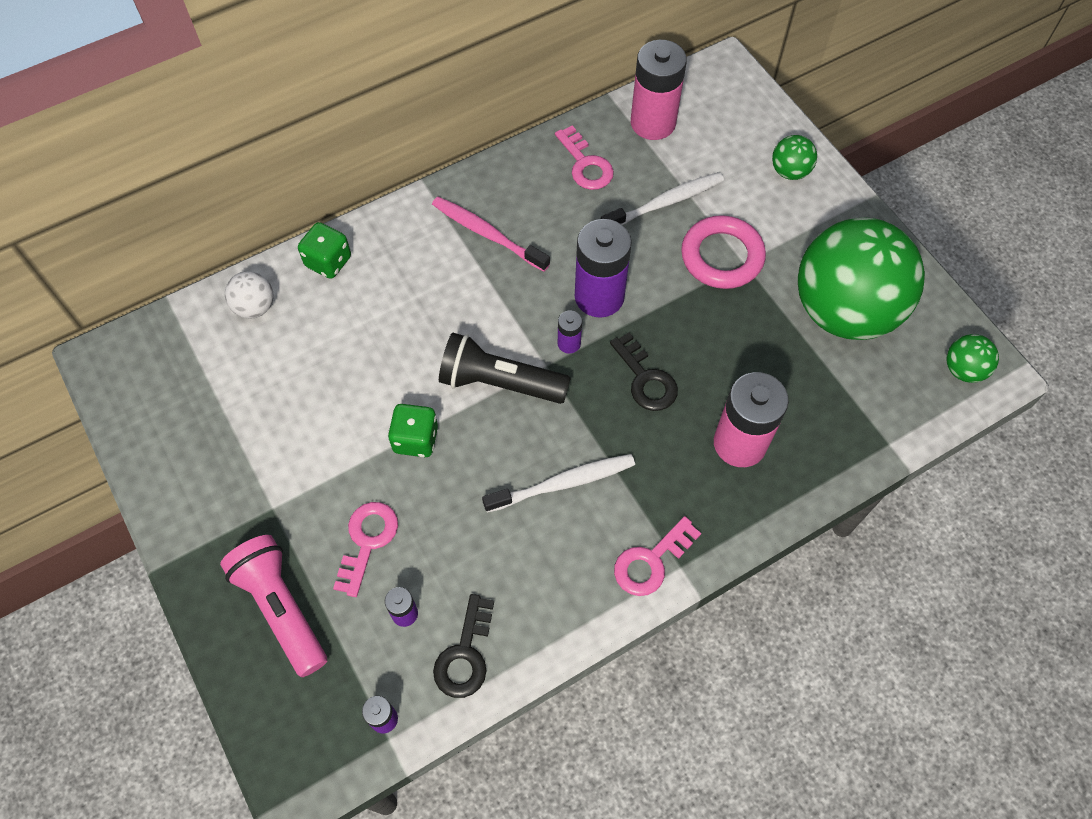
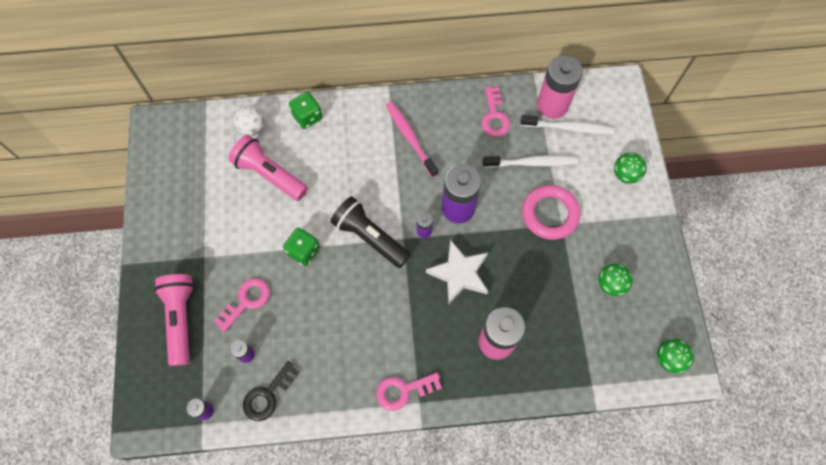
camera: 25 degrees right, 5 degrees up
(313, 358) = (269, 175): none -> pink flashlight
(563, 483) = (376, 318): white toothbrush -> white toothbrush (568, 128)
(645, 379) = (459, 274): black key -> white star
(844, 310) = (610, 284): green ball -> green ball, size x0.40

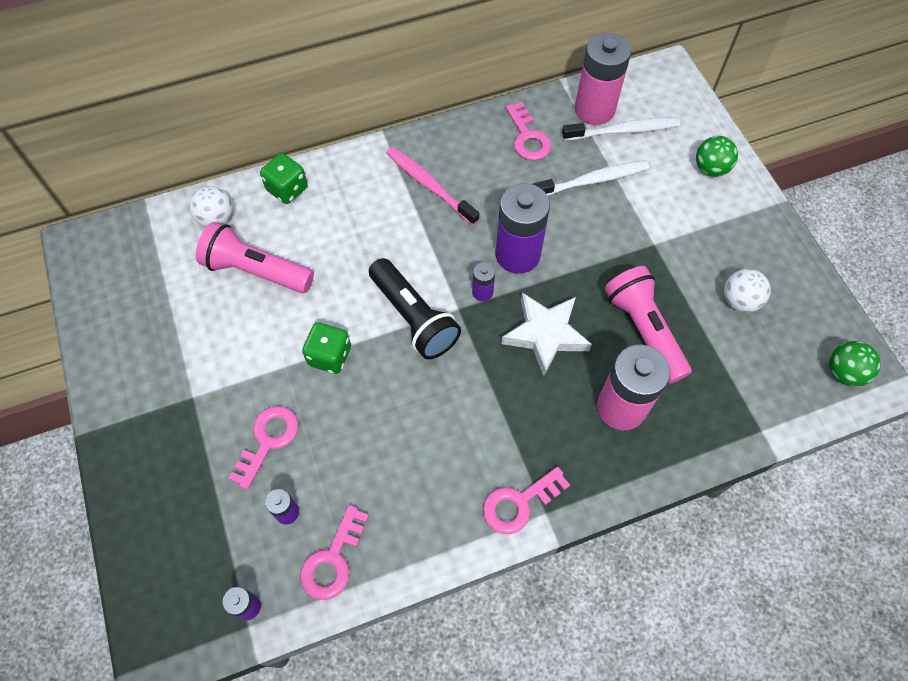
camera: 15 degrees left, 5 degrees down
(181, 319) = (180, 488): pink flashlight -> pink flashlight (643, 330)
(268, 395) = (333, 560): black key -> pink key
(370, 237) = (414, 317): black flashlight -> black flashlight turned 150 degrees counterclockwise
(550, 214) = (635, 235): pink ring -> none
(610, 284) = (739, 301): green ball -> white ball

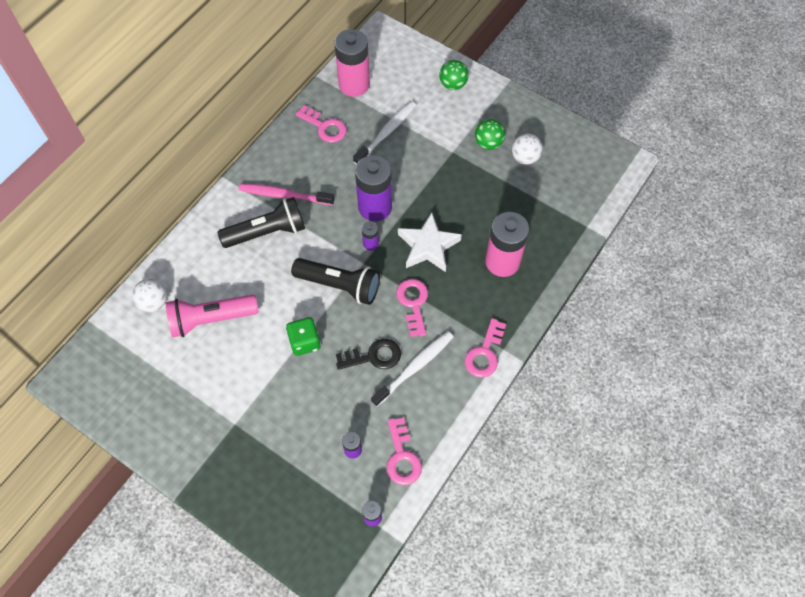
camera: 35 degrees left, 0 degrees up
(268, 441) = (306, 417): pink key -> pink key (413, 303)
(287, 189) = (188, 253): green dice -> none
(382, 214) = (267, 232): none -> black flashlight
(390, 421) = (373, 356): none -> black key
(623, 131) = (382, 89): white toothbrush -> white toothbrush (414, 367)
(643, 330) = (483, 208): pink flashlight -> none
(844, 372) = (608, 166): green ball -> green ball (488, 143)

